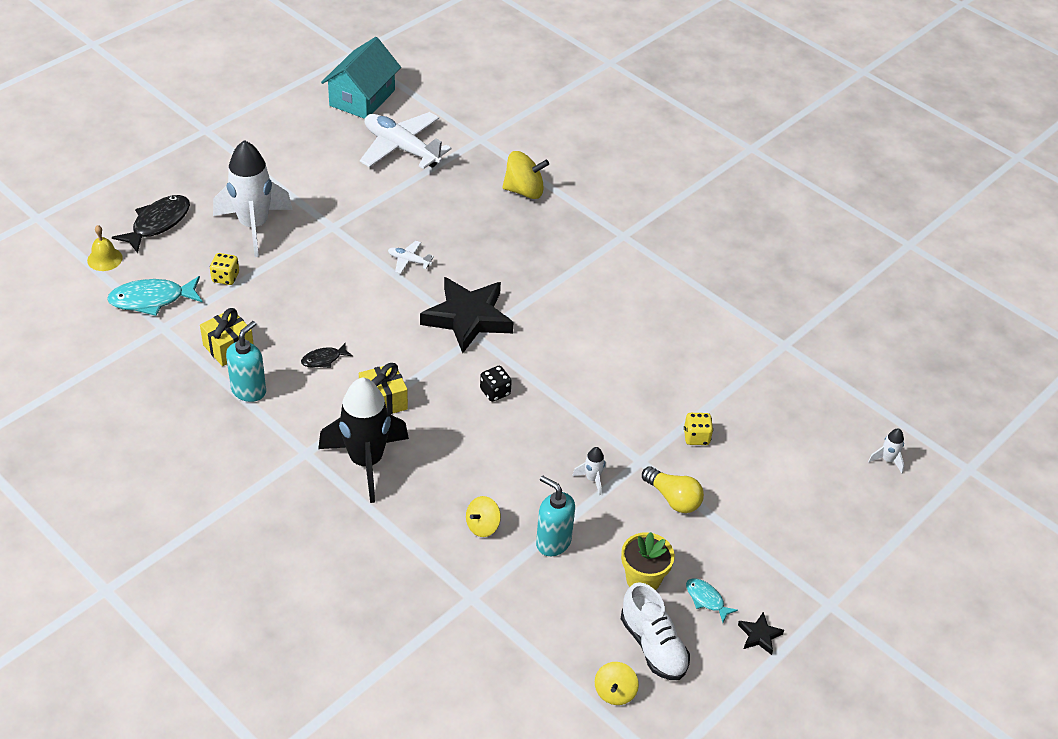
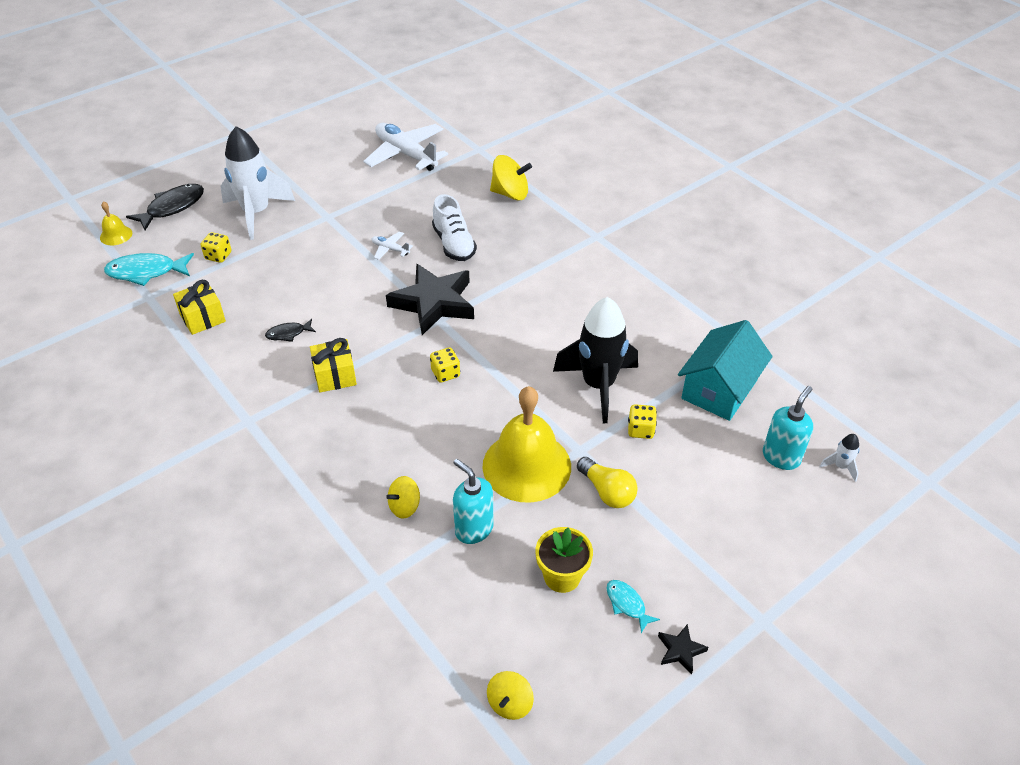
camera: 10 degrees right, 0 degrees up
(249, 390) = (210, 358): turquoise soap dispenser -> turquoise soap dispenser (781, 457)
(362, 98) = (381, 112): turquoise house -> turquoise house (719, 389)
(366, 462) = (303, 433): black rocket -> black rocket (598, 385)
(495, 392) = (445, 373): black dice -> yellow dice
(592, 479) = (526, 466): white rocket -> yellow bell
(653, 645) = (561, 652): white shoe -> white shoe (454, 244)

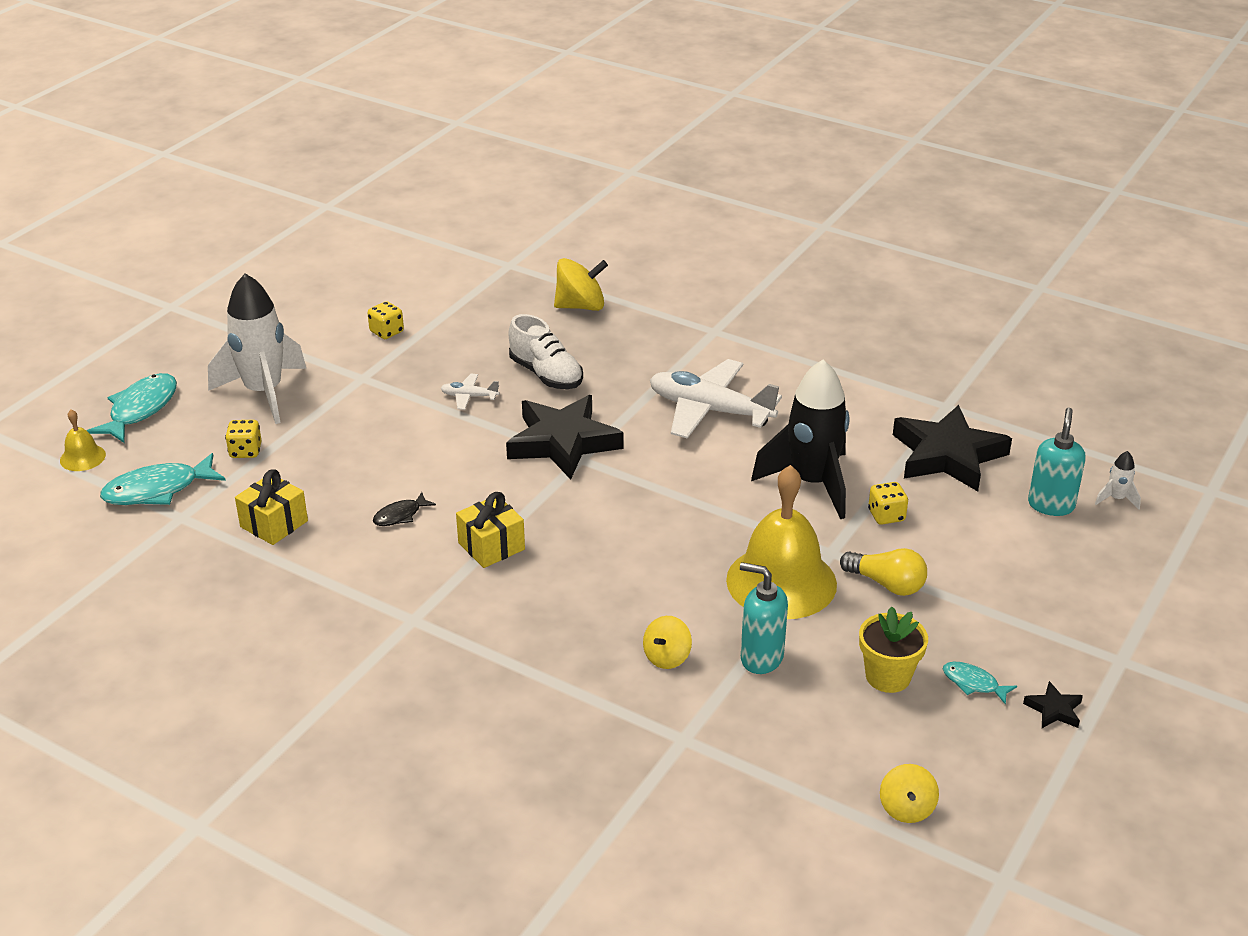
camera: 20 degrees left, 10 degrees down
(172, 207) = (140, 409): black fish -> turquoise fish
(406, 154) = (418, 288): white plane -> white plane (710, 410)
(445, 373) = (626, 512): yellow dice -> yellow dice (386, 332)
(719, 389) = (947, 455): turquoise house -> black star

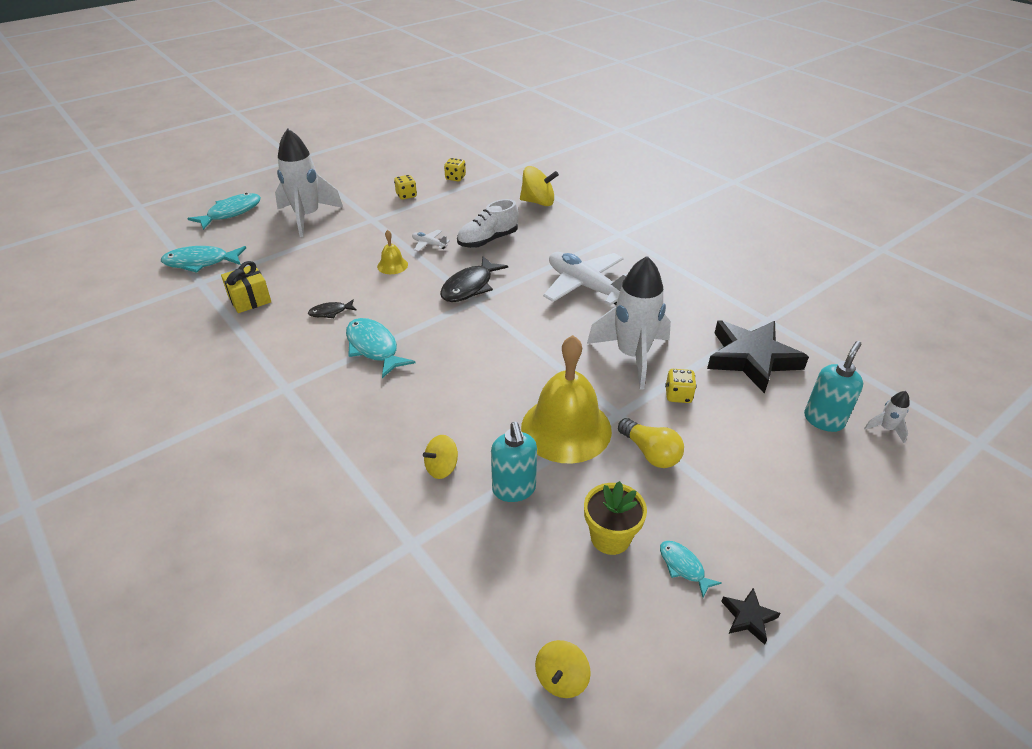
camera: 20 degrees right, 5 degrees up
(82, 457) = (177, 234): yellow bell -> yellow bell (392, 265)
(245, 451) = (269, 250): yellow dice -> yellow dice (455, 178)
(491, 546) = (374, 348): yellow gift -> turquoise fish
(546, 374) = (488, 240): white shoe -> white shoe turned 75 degrees clockwise
(563, 442) = (470, 287): black star -> black fish
(761, 658) = (514, 489): turquoise soap dispenser -> turquoise soap dispenser turned 150 degrees counterclockwise
(812, 483) = (632, 356): black rocket -> white rocket

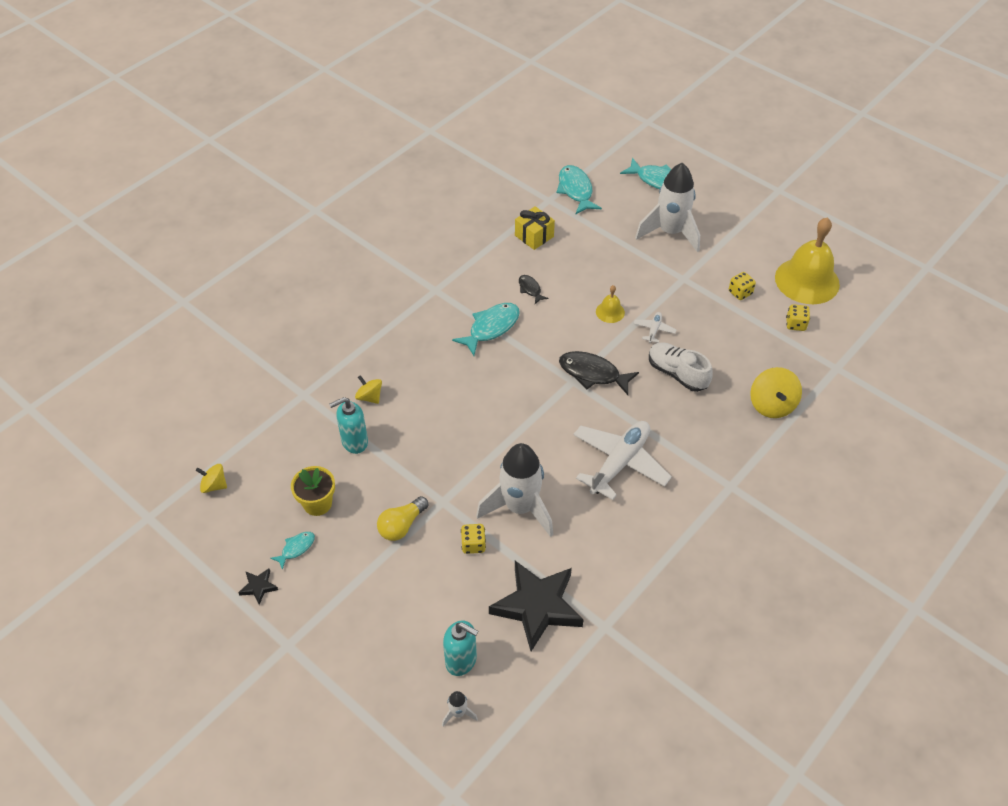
camera: 80 degrees right, 10 degrees up
(566, 428) = (420, 467): yellow bell -> yellow bell (807, 280)

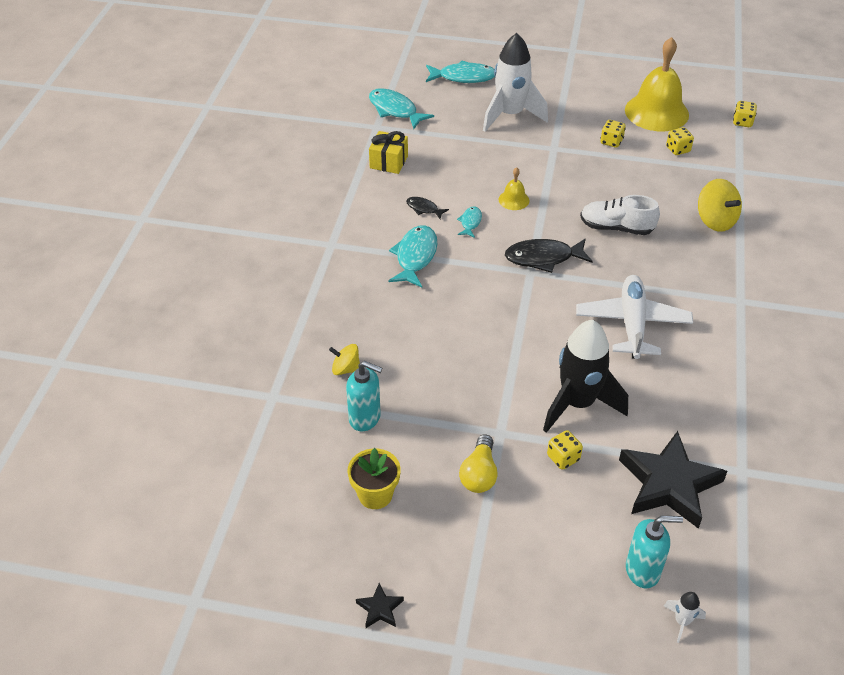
camera: 30 degrees left, 5 degrees down
(214, 485) = (245, 531): yellow spinning top -> none
(296, 548) = (389, 550): turquoise fish -> turquoise fish (470, 222)
(354, 442) = (365, 418): turquoise soap dispenser -> turquoise soap dispenser turned 105 degrees counterclockwise
(520, 507) = (577, 403): white rocket -> black rocket
(654, 330) = (565, 200): white plane -> none
(882, 322) = (742, 122): none -> yellow dice

